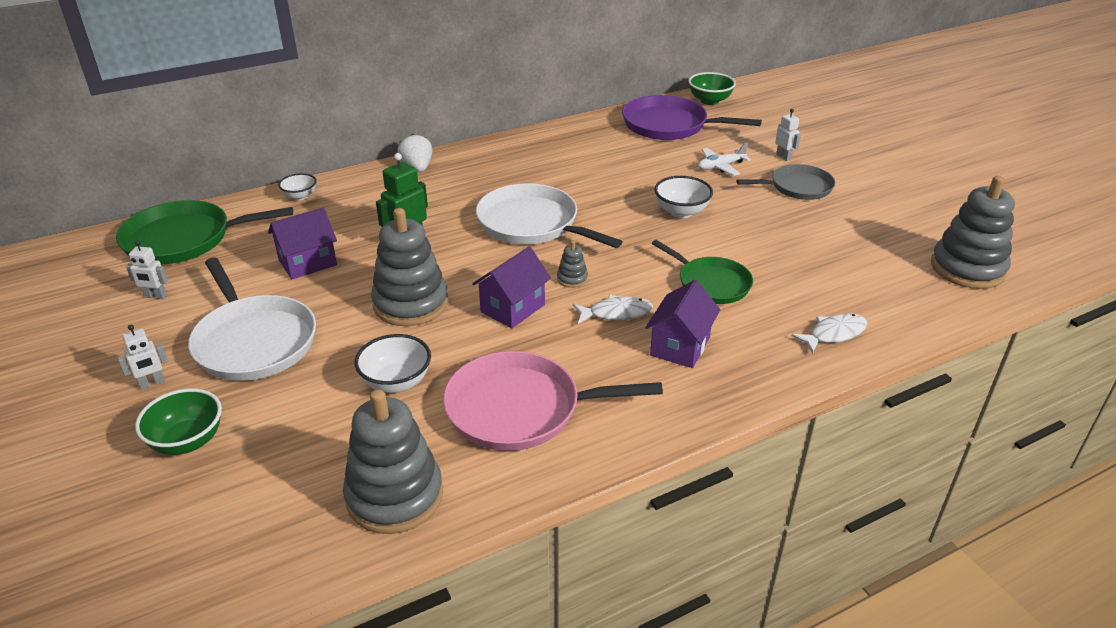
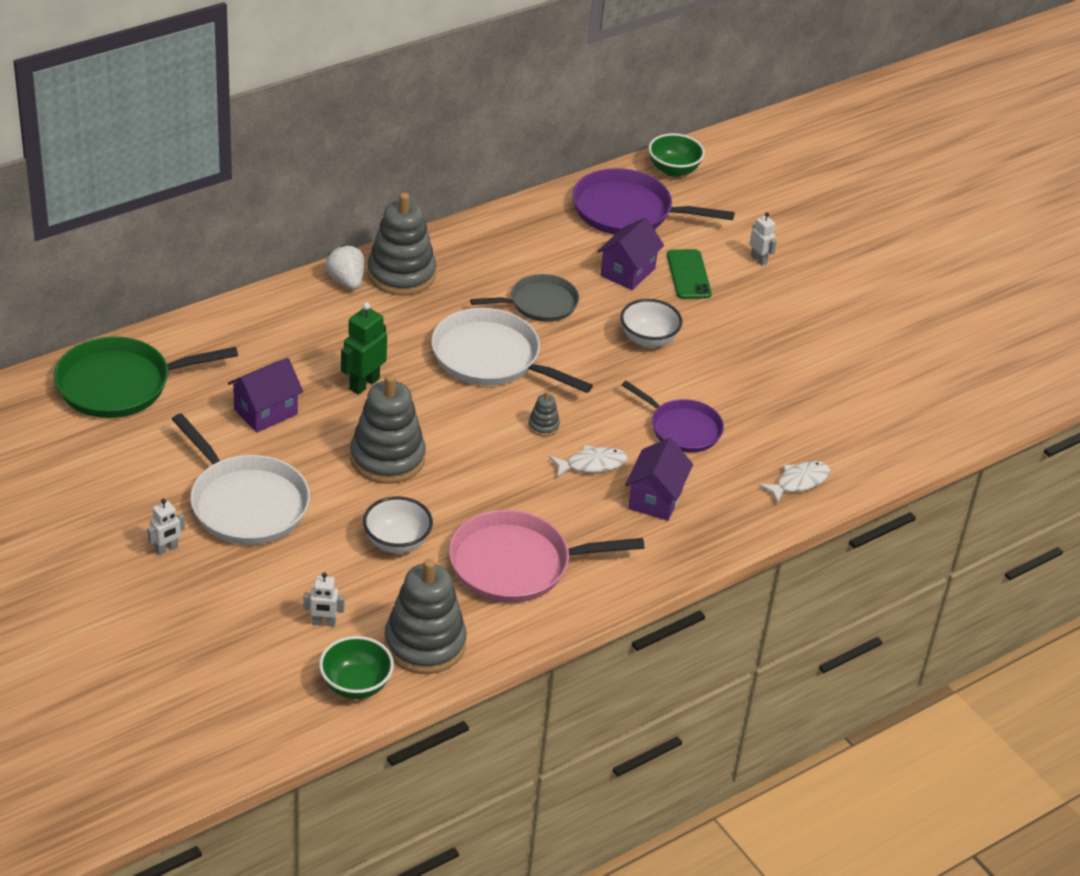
camera: 10 degrees left, 5 degrees up
(155, 296) = (123, 455): white robot -> white robot (324, 623)
(187, 441) = (226, 603): green bowl -> green bowl (356, 685)
(300, 196) = (225, 324): white bowl -> none
(512, 308) = (490, 461): purple house -> purple house (627, 272)
(711, 283) = (682, 429): green pan -> purple pan
(720, 166) = (688, 275): white plane -> green phone
(798, 187) = (773, 303): grey pan -> grey pan (540, 304)
(967, 268) = (934, 406): grey stacking toy -> grey stacking toy (401, 274)

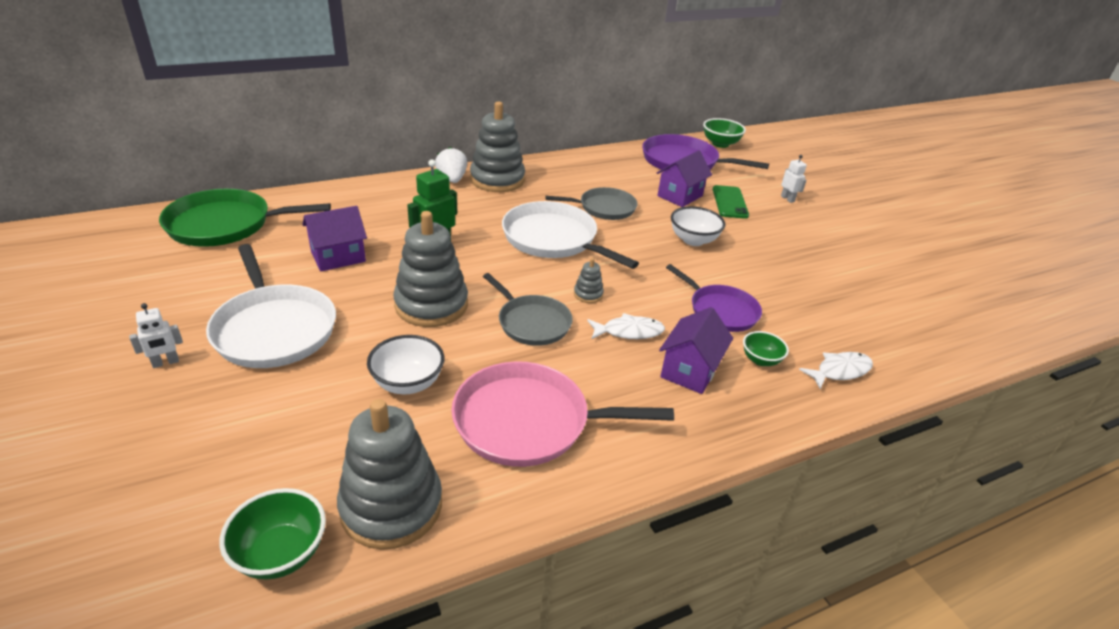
camera: 10 degrees right, 5 degrees down
(324, 623) = (284, 464): white robot -> none
(494, 466) = (532, 323): none -> grey pan
(723, 479) = (760, 360): none -> green bowl

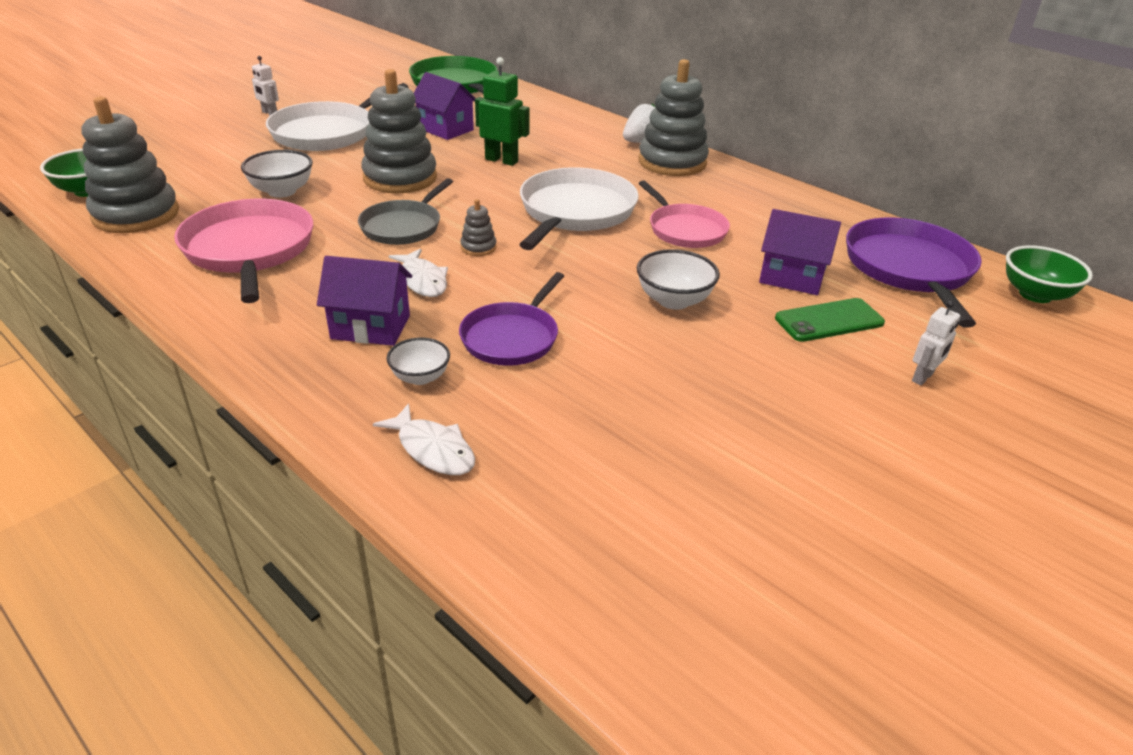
camera: 70 degrees right, 0 degrees up
(604, 208) = (685, 230): grey pan -> pink pan
(760, 360) = (420, 377): green bowl -> white bowl

